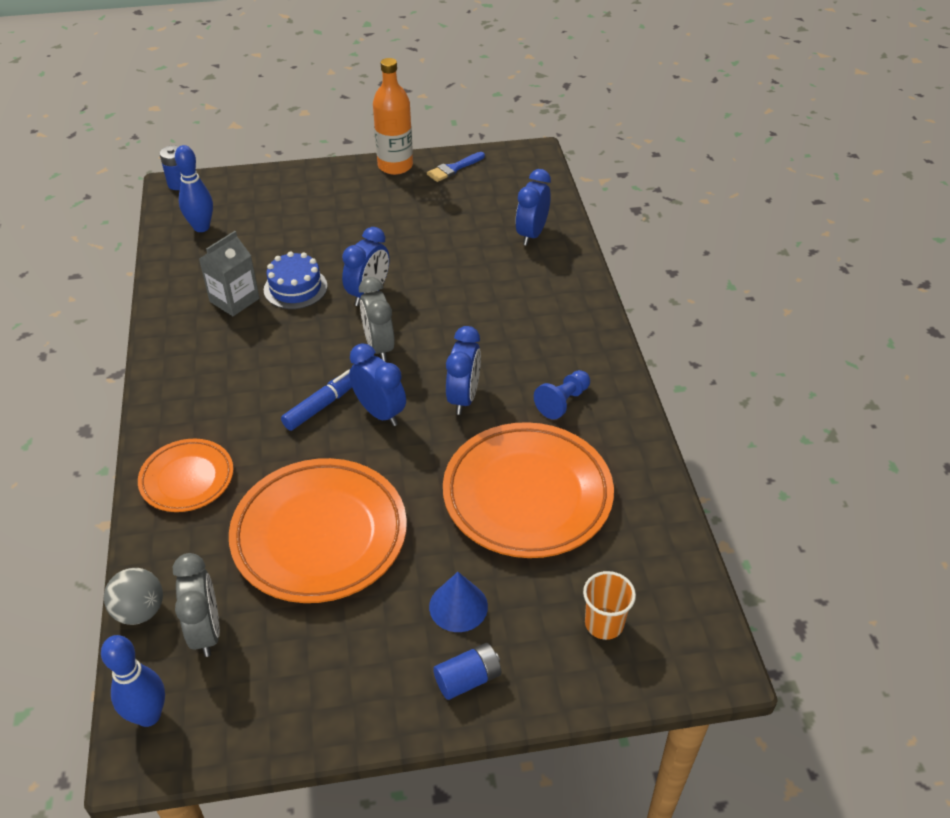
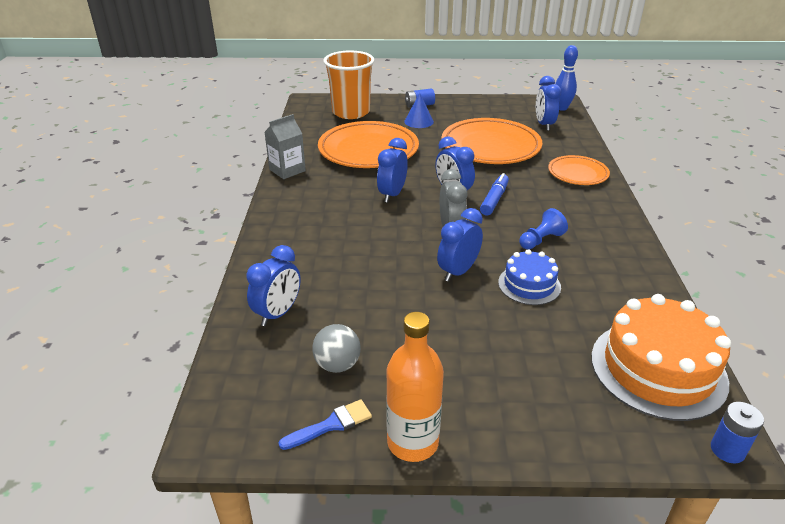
camera: 170 degrees left, 10 degrees down
(140, 611) = (581, 132): grey ball -> grey ball (337, 365)
(201, 227) = (658, 369): blue bowling pin -> orange cake
(206, 631) = (544, 125): grey clock -> blue clock
(234, 300) = (586, 280): grey carton -> grey carton (287, 170)
(322, 405) = (494, 200): blue marker -> blue marker turned 150 degrees clockwise
(562, 402) = (324, 186): blue pawn -> blue pawn (541, 240)
(604, 623) = (351, 112): orange cup -> orange cup, size x2.01

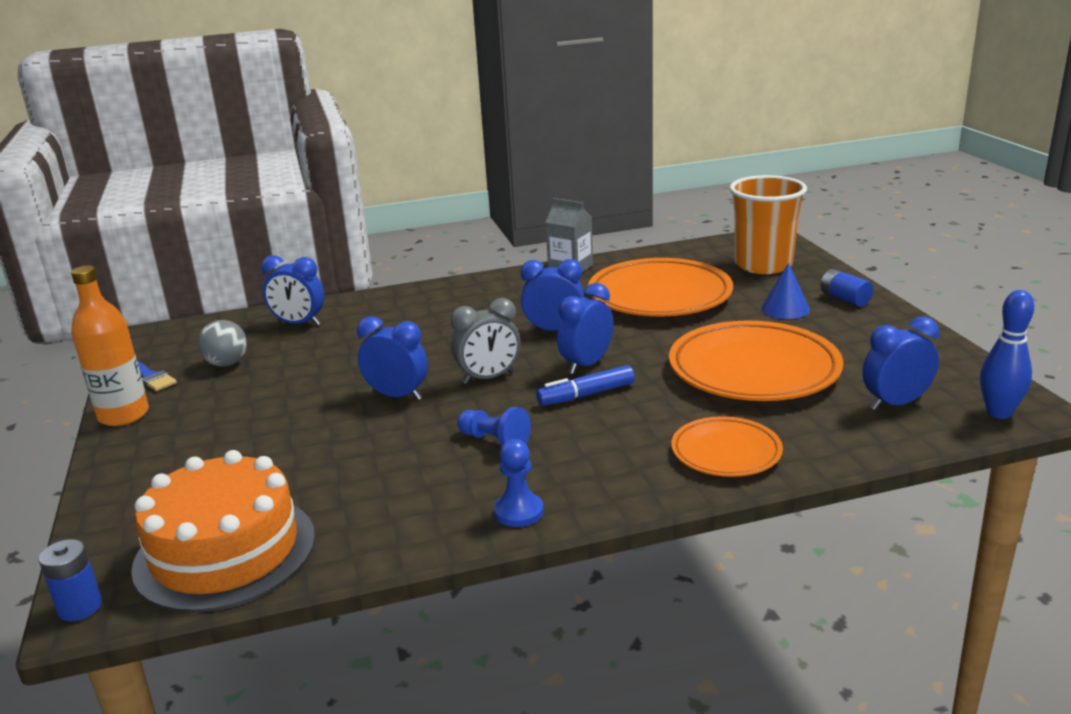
camera: 75 degrees right, 10 degrees down
(494, 200) = (586, 395): blue marker -> blue marker turned 150 degrees clockwise
(529, 285) = (384, 444): blue cake -> none
(625, 244) = (519, 512): none -> blue pawn

